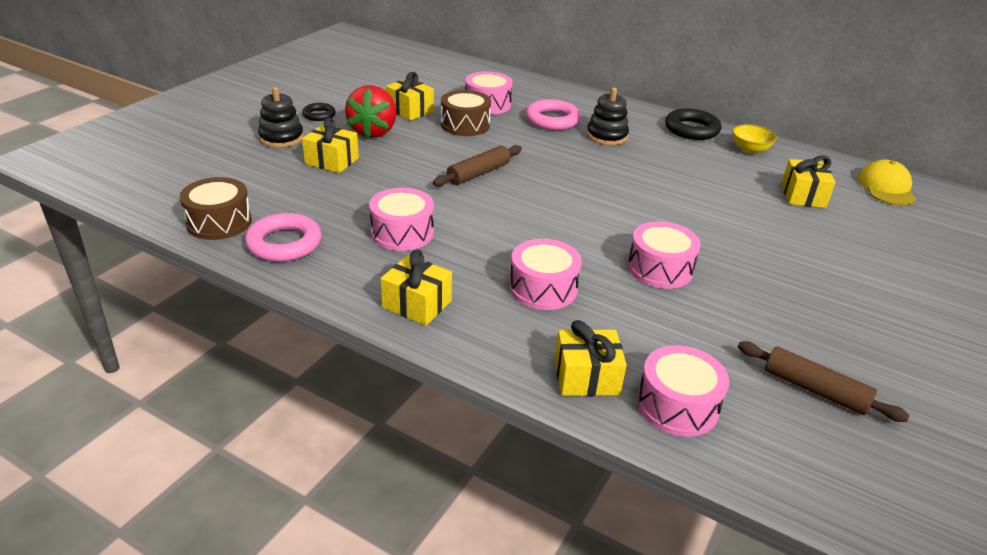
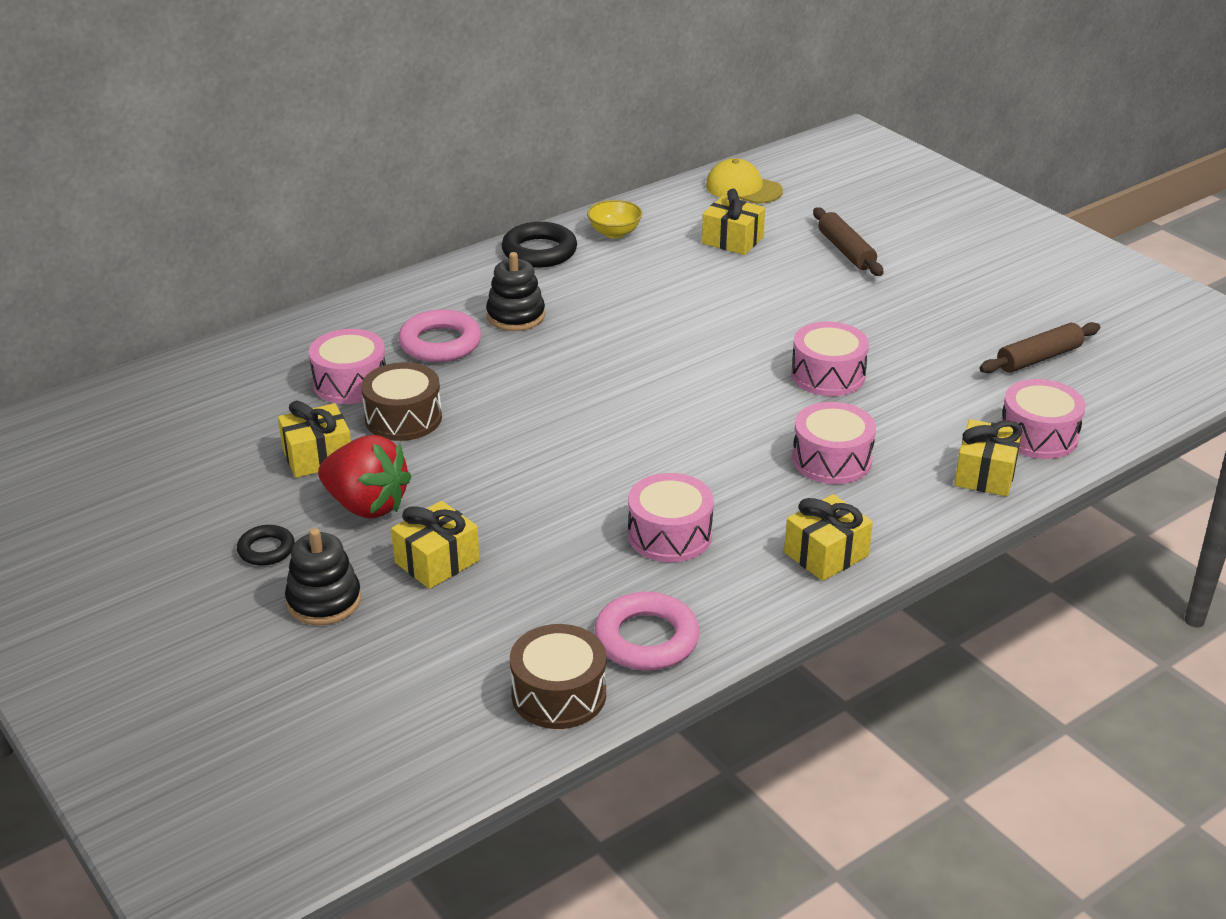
camera: 65 degrees left, 0 degrees up
(478, 173) = (553, 441): brown rolling pin -> brown rolling pin (846, 251)

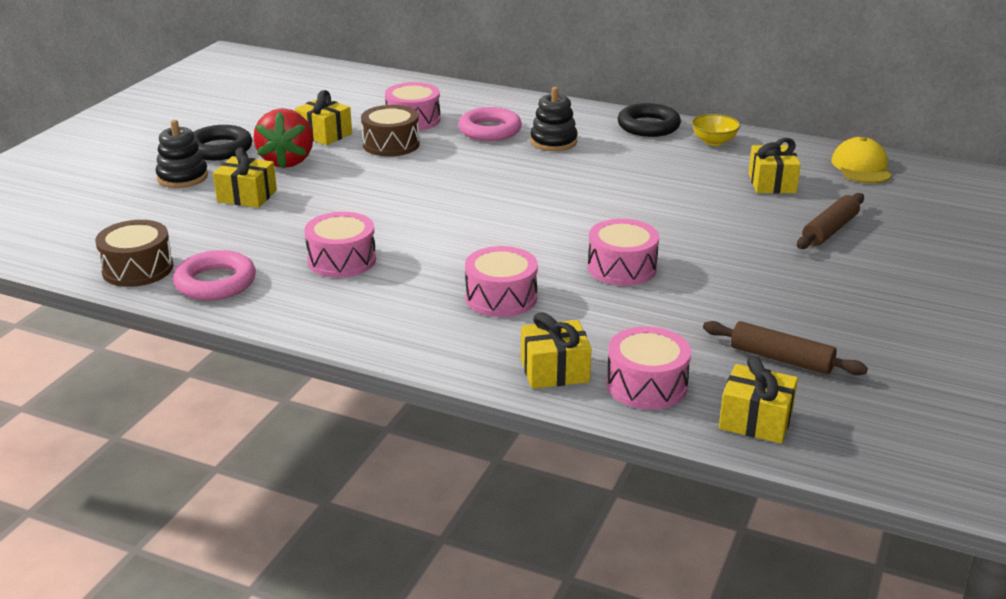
camera: 60 degrees right, 5 degrees down
(266, 549) = (219, 149): black ring -> black ring, size x1.72
(826, 554) = (371, 325): yellow gift -> yellow gift (755, 420)

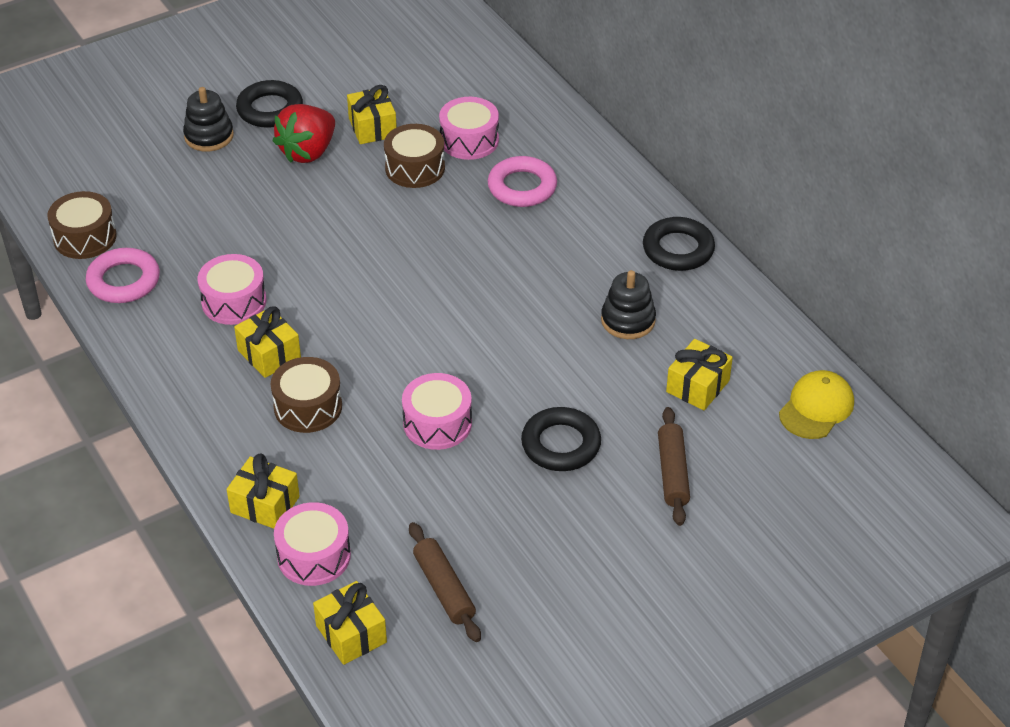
camera: 35 degrees right, 15 degrees up
(247, 196) = (235, 185): yellow gift -> yellow gift (269, 354)
(501, 297) = (308, 407): pink drum -> brown drum
(553, 142) = (562, 231): black stacking toy -> black stacking toy (628, 320)
(714, 141) = (715, 302): yellow bowl -> none
(731, 245) = (561, 444): none -> black ring
(829, 230) = (672, 472): brown rolling pin -> brown rolling pin turned 75 degrees counterclockwise

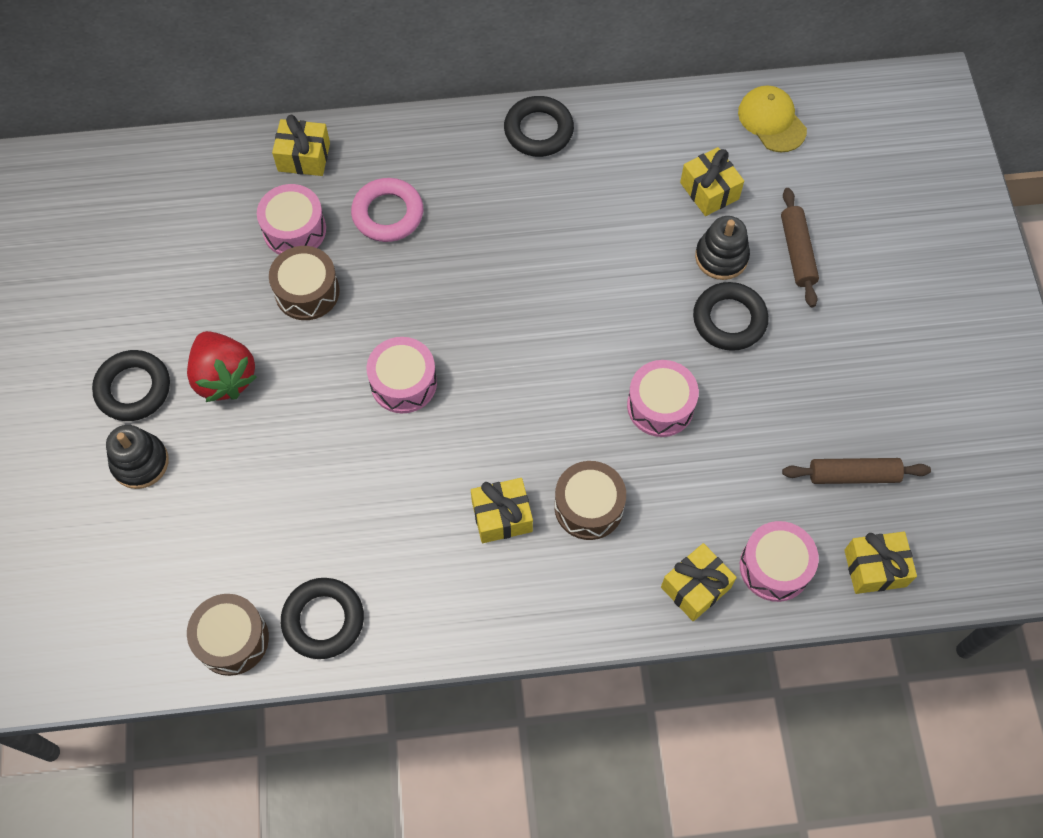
camera: 65 degrees left, 20 degrees up
(124, 281) = (323, 620): pink ring -> black ring
(234, 301) = (411, 523): pink drum -> pink drum (403, 383)
(372, 127) = (223, 305): yellow gift -> yellow gift (304, 157)
(628, 320) = (606, 206): black stacking toy -> black stacking toy (721, 257)
(672, 472) = (797, 252): brown rolling pin -> brown rolling pin turned 60 degrees clockwise

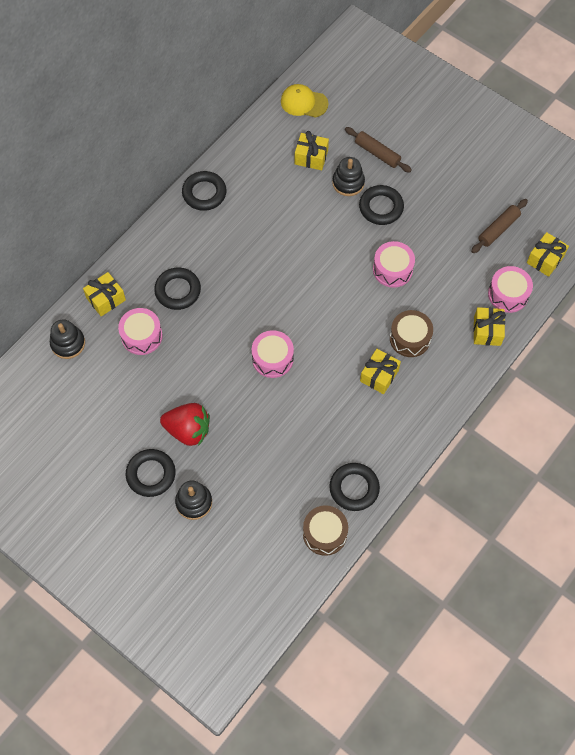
camera: 45 degrees left, 0 degrees up
(213, 171) = (68, 343): none -> black stacking toy
(307, 291) = (181, 358): brown drum -> none
(388, 214) = (178, 291): pink ring -> black ring

